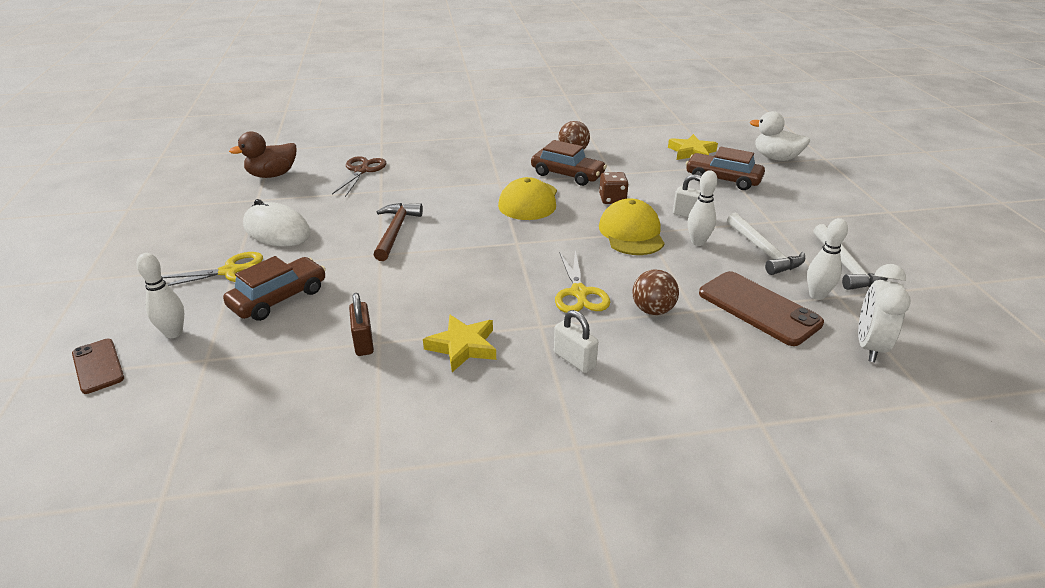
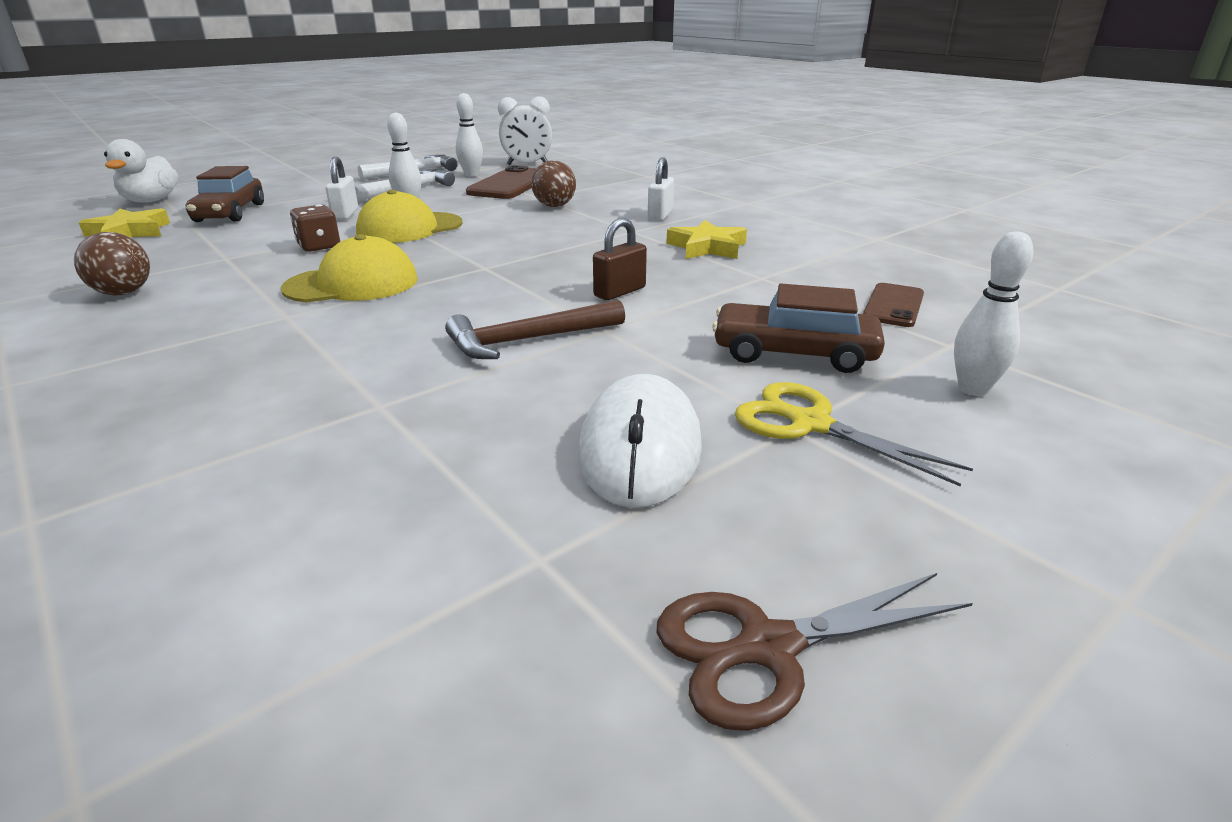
camera: 120 degrees left, 5 degrees down
(98, 366) = (1109, 406): brown phone -> brown phone (893, 306)
(272, 175) = (361, 628): brown duck -> none
(361, 171) = (273, 470): brown scissors -> brown scissors (768, 648)
(363, 342) = (774, 283): brown padlock -> brown padlock (620, 292)
(567, 175) = (238, 280): brown car -> none
(579, 293) = (559, 228): yellow scissors -> none

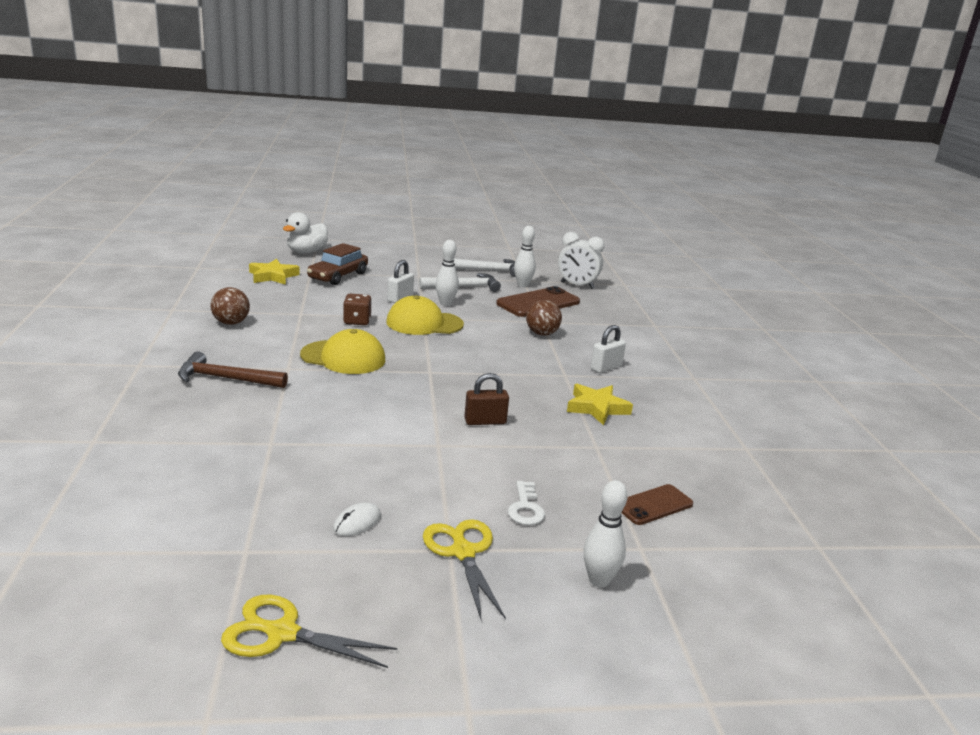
camera: 30 degrees right, 5 degrees down
(528, 340) = (387, 434): brown hammer -> brown hammer (226, 378)
(639, 448) = (357, 522): white mouse -> white mouse, size x0.46
(768, 648) = (282, 633): brown scissors -> yellow scissors
(794, 353) = (525, 508): brown car -> white key

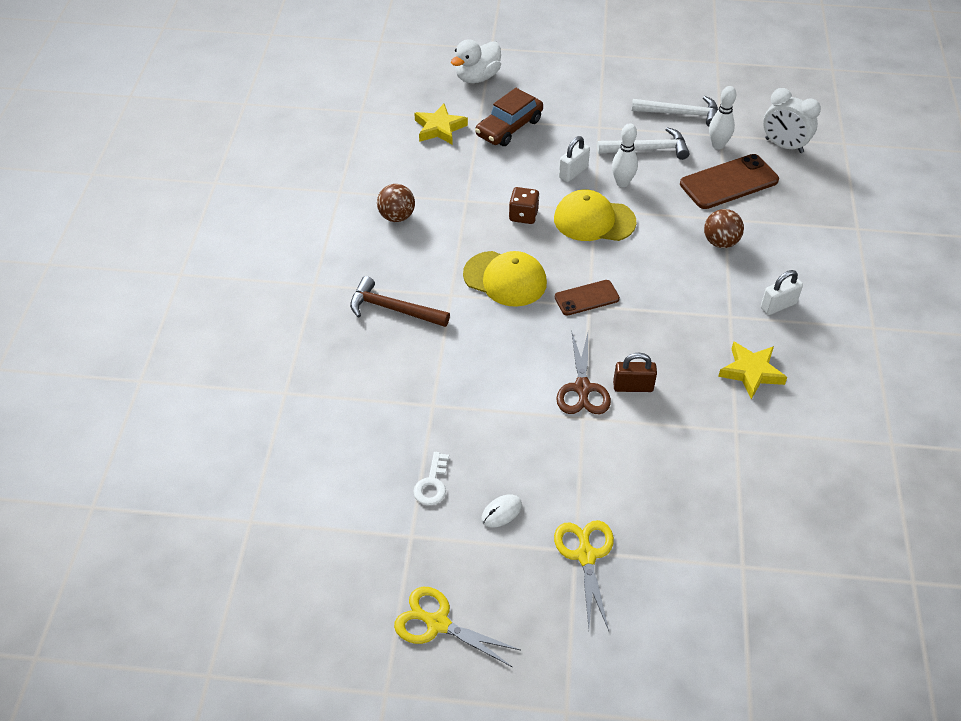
camera: 15 degrees right, 25 degrees up
(433, 424) = (582, 388): none -> brown scissors
(525, 508) = (650, 508): white key -> white key (432, 484)
(599, 580) = (695, 599): white bowling pin -> none
(653, 505) = (770, 515): brown phone -> brown phone (586, 298)

